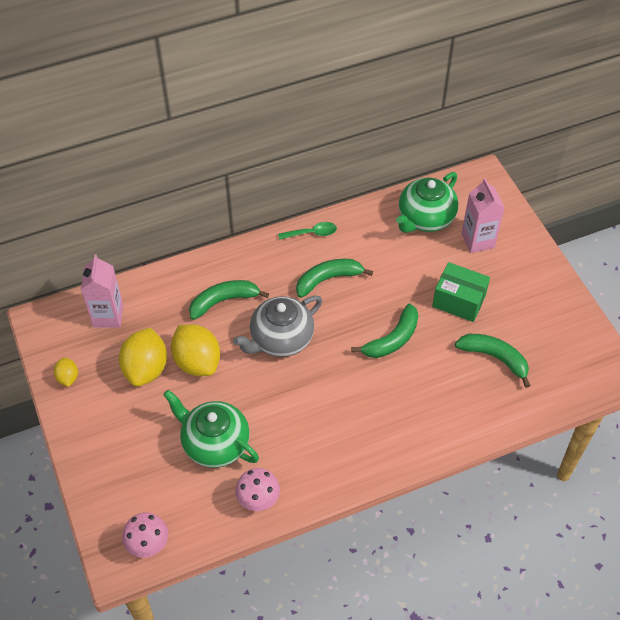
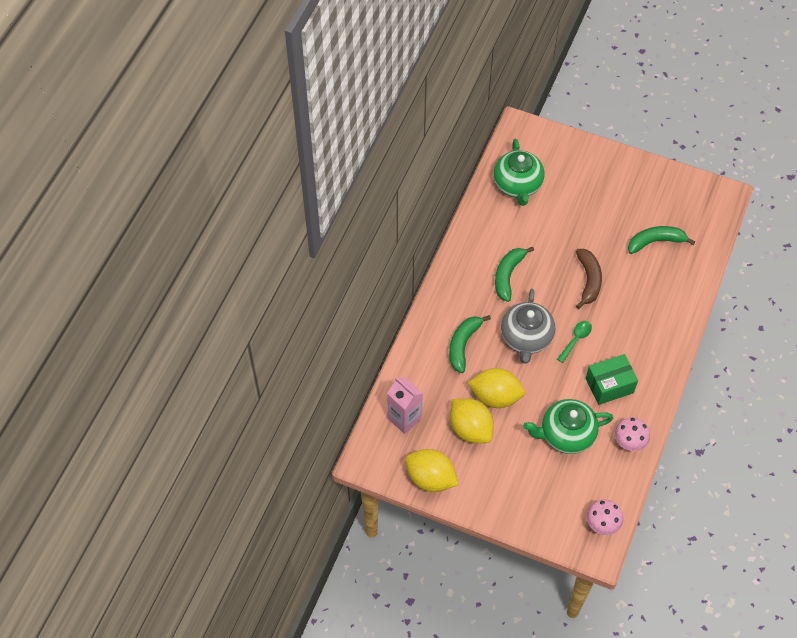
camera: 45 degrees left, 5 degrees up
(68, 378) = (431, 478): yellow lemon -> yellow lemon, size x1.97
(312, 233) = (462, 253): green spoon -> green spoon (576, 339)
(392, 339) = (588, 280): green banana -> brown banana
(459, 301) = (597, 223): green box -> green box (609, 385)
(478, 240) = (564, 174): pink carton -> none

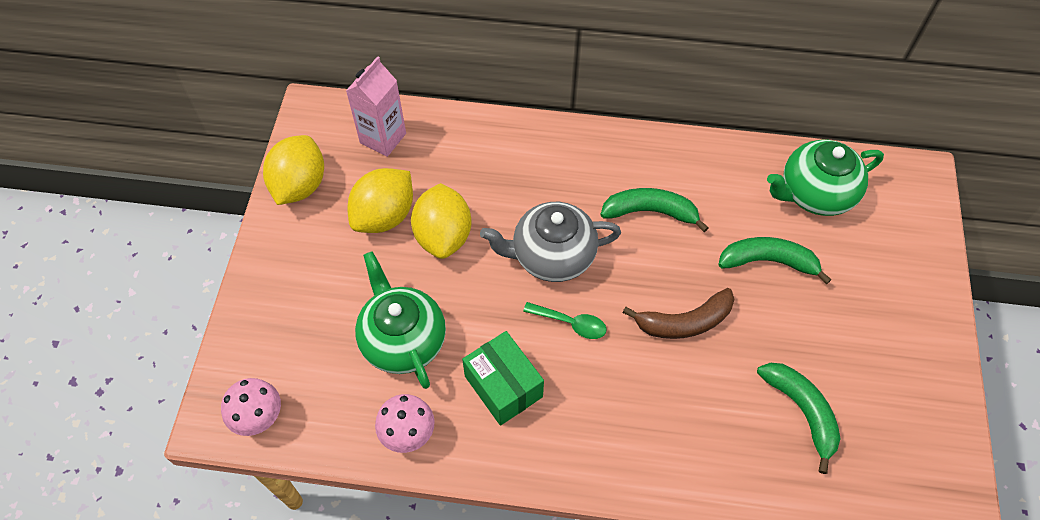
camera: 75 degrees right, 0 degrees up
(463, 345) = (515, 180): green banana -> green banana (768, 261)

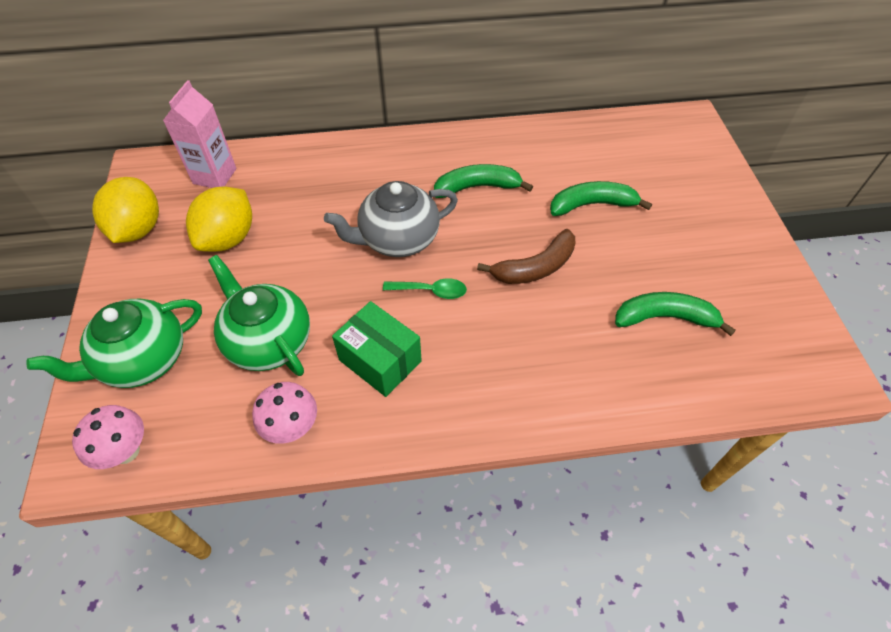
camera: 15 degrees left, 5 degrees down
(443, 236) = (290, 243): yellow lemon -> none
(801, 411) = (665, 318): green banana -> green banana turned 45 degrees counterclockwise
(814, 193) = (612, 147): green teapot -> green teapot (143, 360)

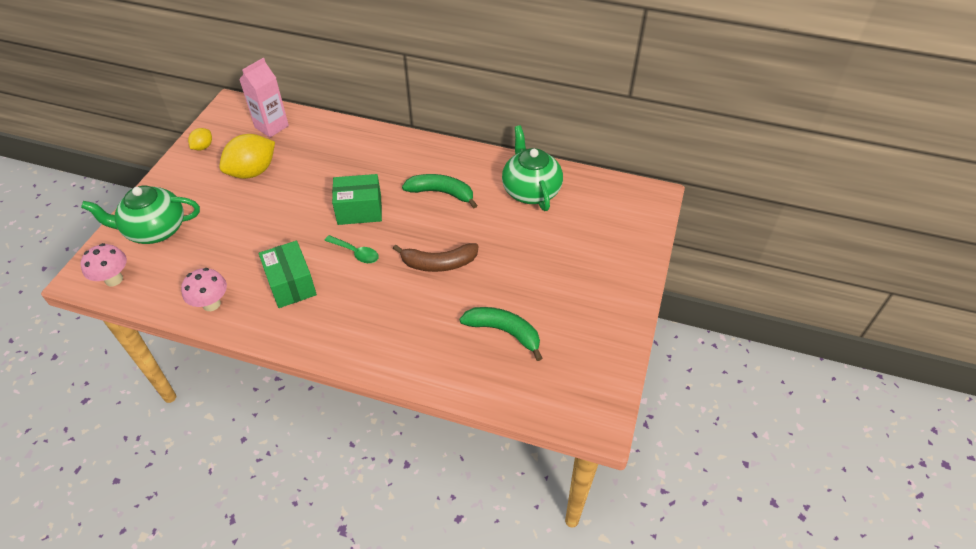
camera: 25 degrees right, 5 degrees down
(138, 229) = (203, 147): yellow lemon -> yellow lemon, size x0.51
(268, 341) = (233, 246): green teapot -> green teapot (530, 191)
(398, 239) = (359, 210): grey teapot -> green box
(592, 205) = (516, 234): green banana -> none

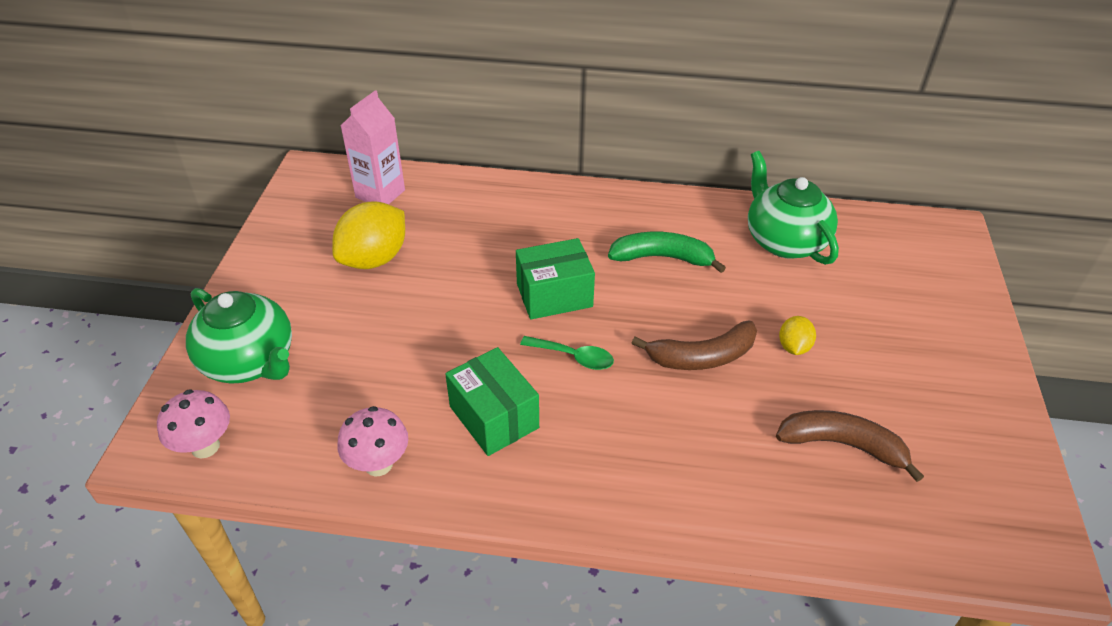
camera: 10 degrees left, 5 degrees down
(155, 230) = (250, 361): green teapot -> green teapot turned 120 degrees counterclockwise
(203, 147) = (286, 232): yellow lemon -> yellow lemon (793, 347)
(504, 332) = (842, 445): green banana -> brown banana

